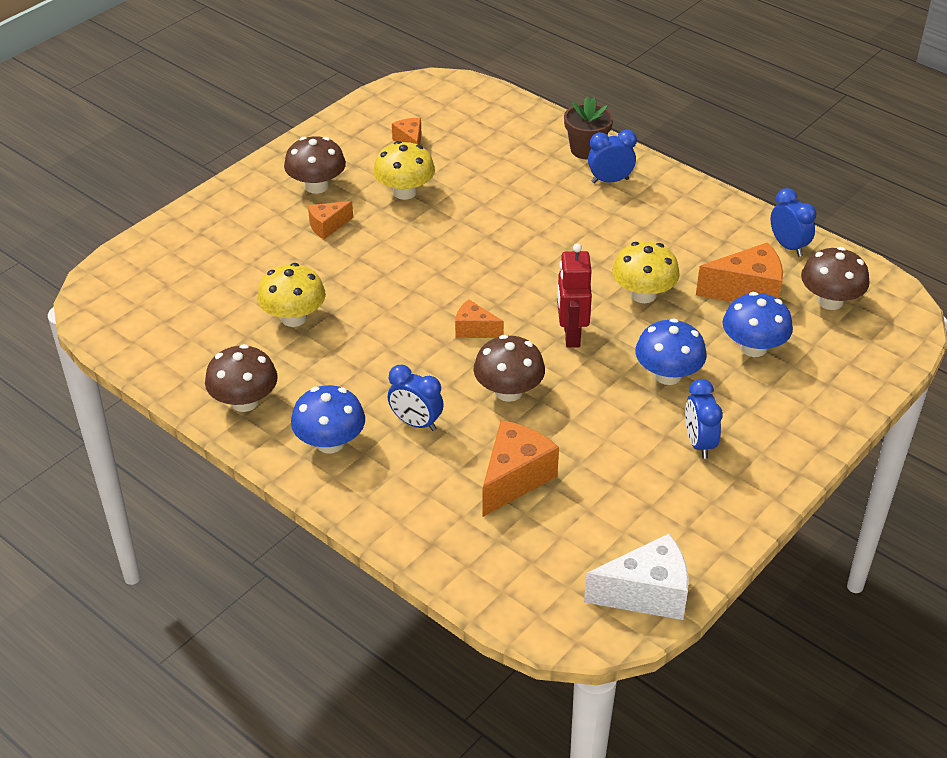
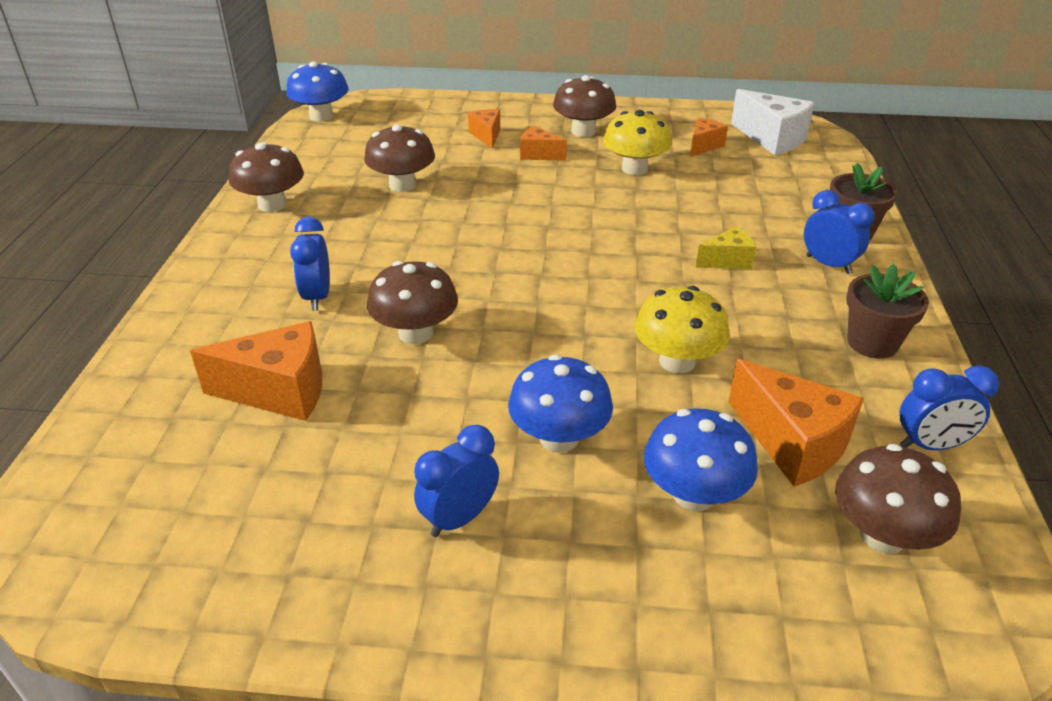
camera: 55 degrees right, 5 degrees down
(294, 318) = (402, 185): yellow mushroom -> brown mushroom
(330, 442) = (251, 263): blue mushroom -> blue mushroom (321, 116)
(474, 330) = (488, 276): orange cheese -> orange cheese (486, 136)
(564, 217) = (727, 261): none -> yellow cheese
(571, 335) = (547, 338): red robot -> none
(646, 594) = (136, 585): white cheese -> white cheese (772, 139)
(696, 212) = (872, 343): none -> brown flower pot
(788, 246) = (930, 445): blue clock -> blue clock turned 60 degrees clockwise

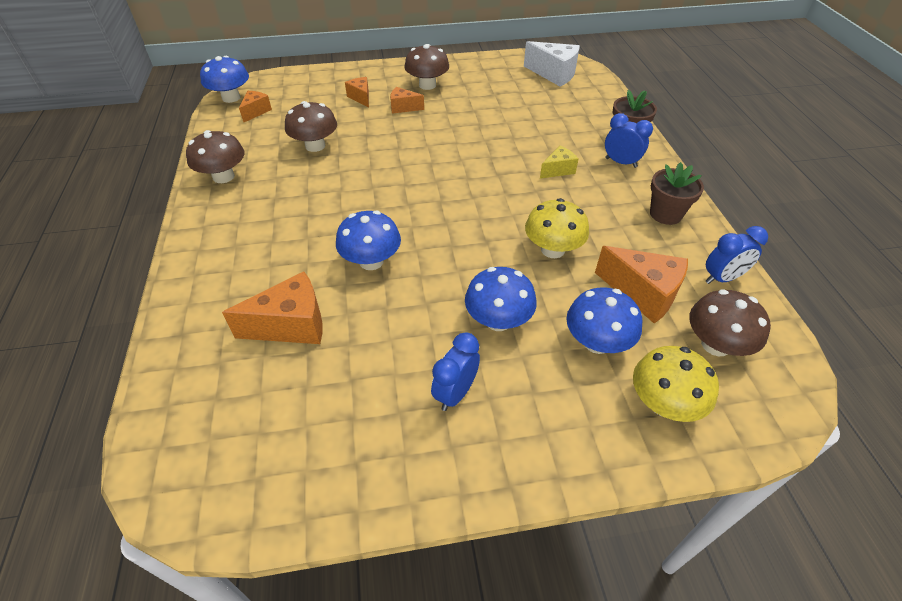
camera: 15 degrees left, 10 degrees up
(317, 297) = (289, 246): blue clock -> none
(415, 333) = (371, 261): brown mushroom -> blue mushroom
(634, 169) = (473, 109): yellow mushroom -> yellow mushroom (663, 403)
(704, 146) = (512, 86): orange cheese -> orange cheese (256, 112)

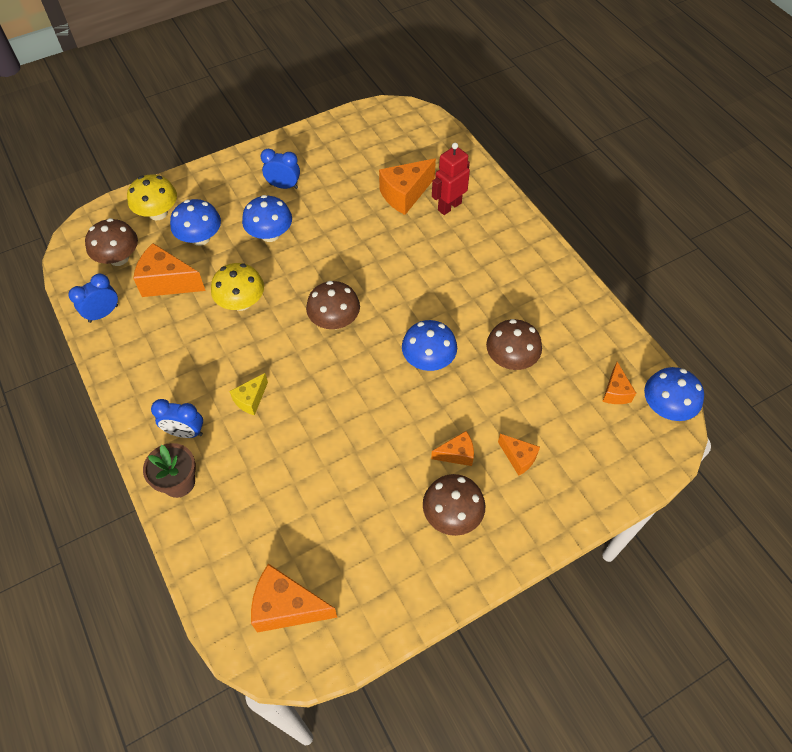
camera: 160 degrees right, 10 degrees up
(223, 176) = (562, 295): brown mushroom -> brown mushroom (334, 320)
(249, 293) = (449, 206): none -> red robot
(371, 261) = (380, 252): blue mushroom -> blue mushroom (428, 360)
(455, 393) = (283, 186): blue clock -> blue clock turned 90 degrees counterclockwise
(554, 74) = (287, 607): white cheese -> orange cheese
(665, 214) = (143, 370): brown flower pot -> none

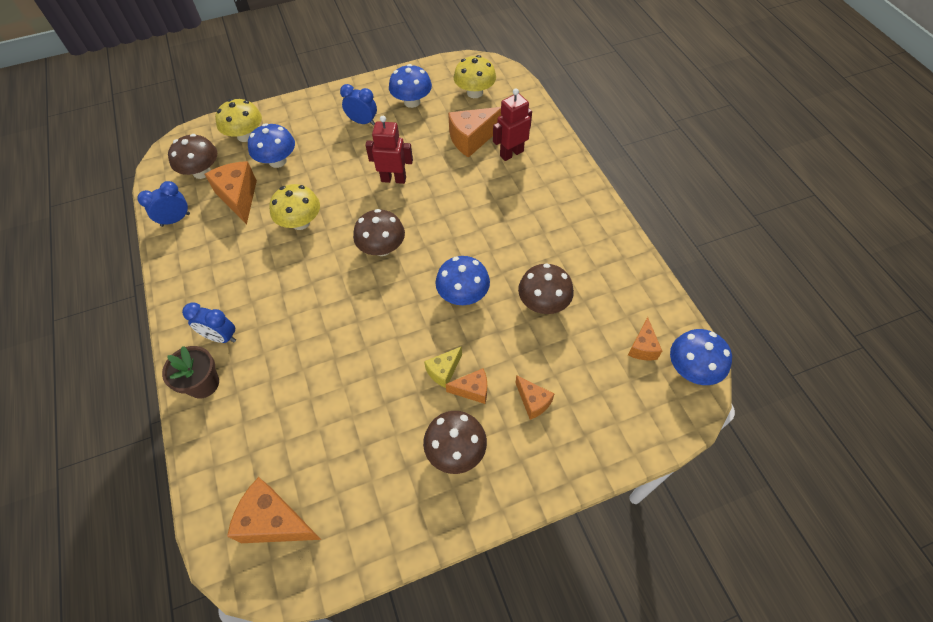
camera: 10 degrees right, 0 degrees up
(167, 282) = (239, 198): orange cheese -> orange cheese turned 45 degrees clockwise
(251, 399) = (288, 313): yellow cheese -> yellow cheese (443, 371)
(270, 234) = (340, 164): blue mushroom -> blue mushroom (412, 102)
(331, 246) = (393, 179): none -> red robot
(398, 143) = (475, 92): none -> yellow mushroom

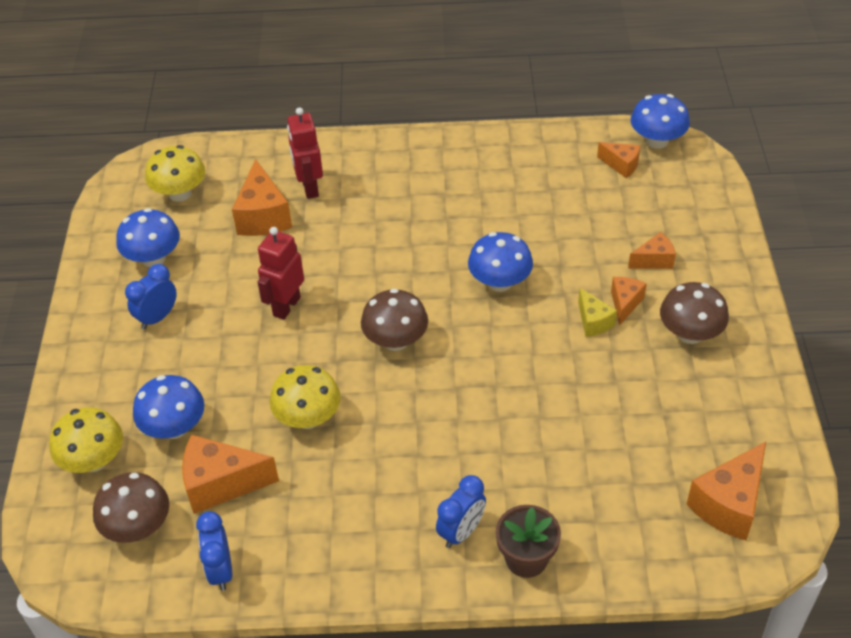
camera: 70 degrees left, 10 degrees down
(543, 303) = (539, 220): brown mushroom -> none

